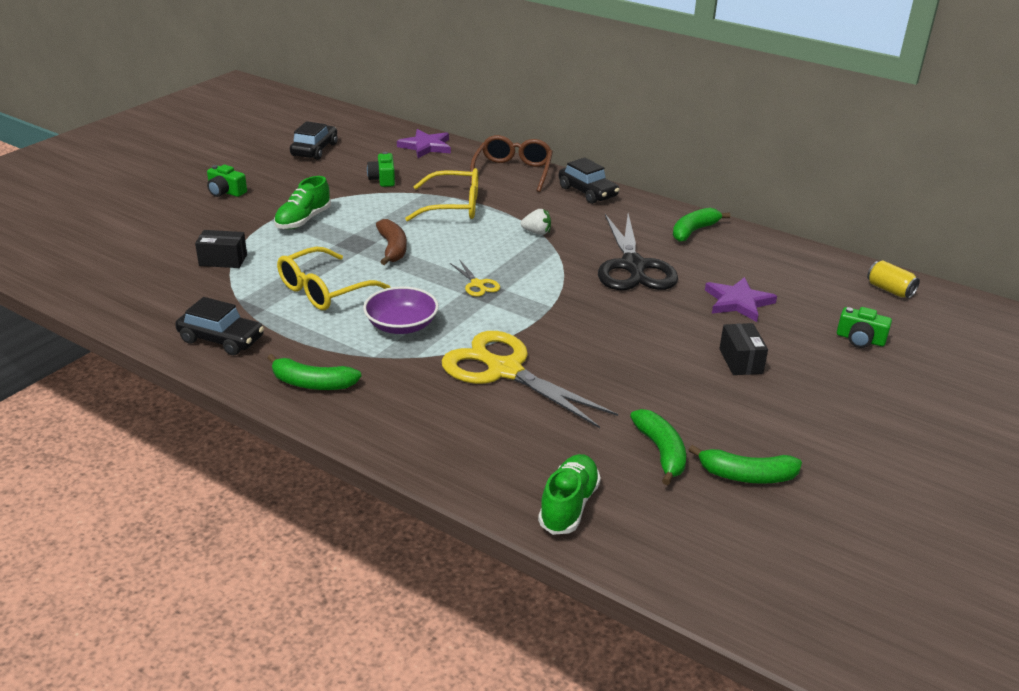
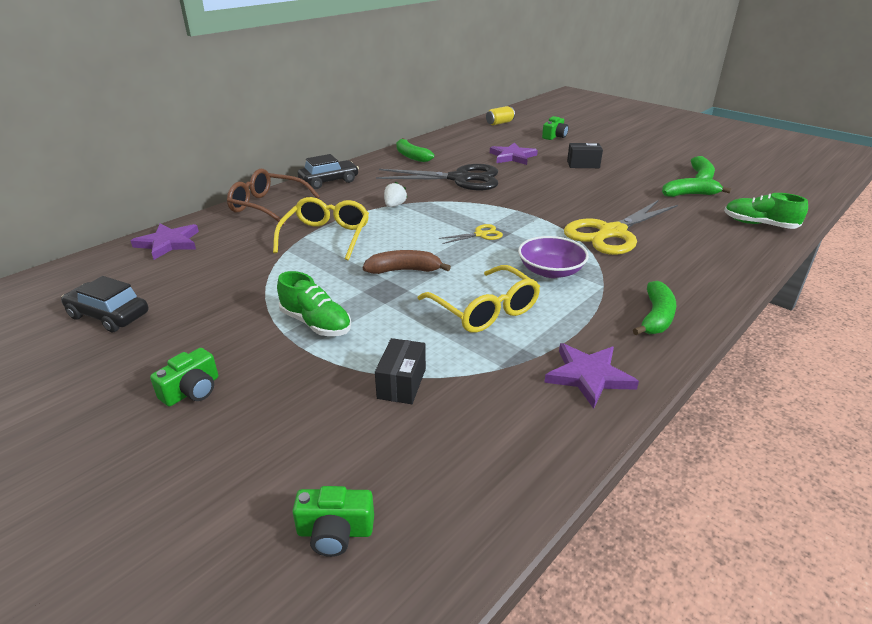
camera: 80 degrees left, 0 degrees up
(221, 339) = (588, 376): black car -> purple star
(383, 179) = (236, 271): green camera -> green camera (335, 532)

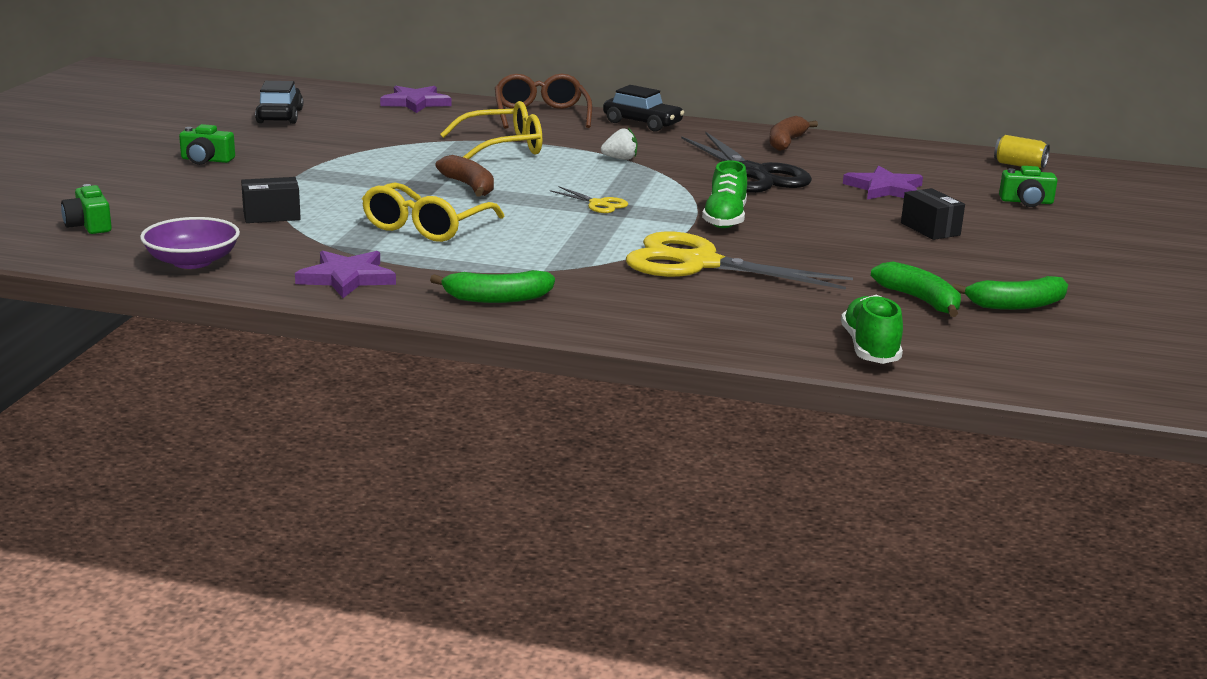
camera: 60 degrees right, 10 degrees down
(316, 323) = (334, 174): green shoe -> green shoe (725, 219)
(411, 156) = (786, 142): green banana -> brown banana
(550, 271) = (548, 244): purple bowl -> purple bowl (192, 261)

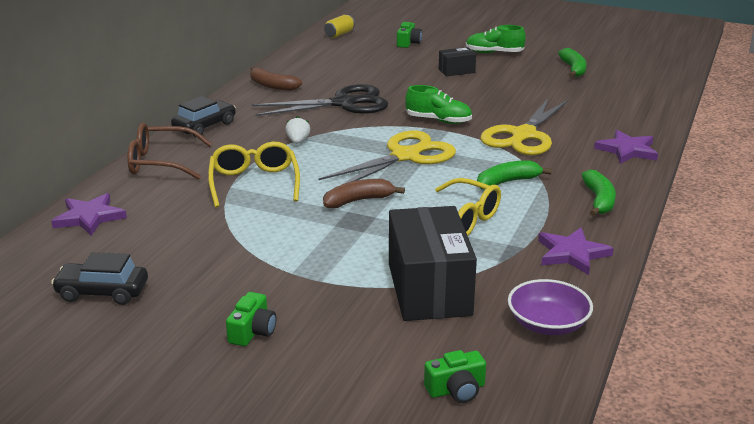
camera: 80 degrees left, 5 degrees up
(271, 216) = (429, 289): black box -> black box, size x2.14
(598, 204) = (405, 156): yellow scissors -> yellow scissors, size x2.30
(870, 348) = (643, 108): green shoe -> green shoe (494, 53)
(884, 189) = (380, 72): purple star -> purple star (627, 150)
(920, 300) = (572, 88): green banana -> green banana (507, 182)

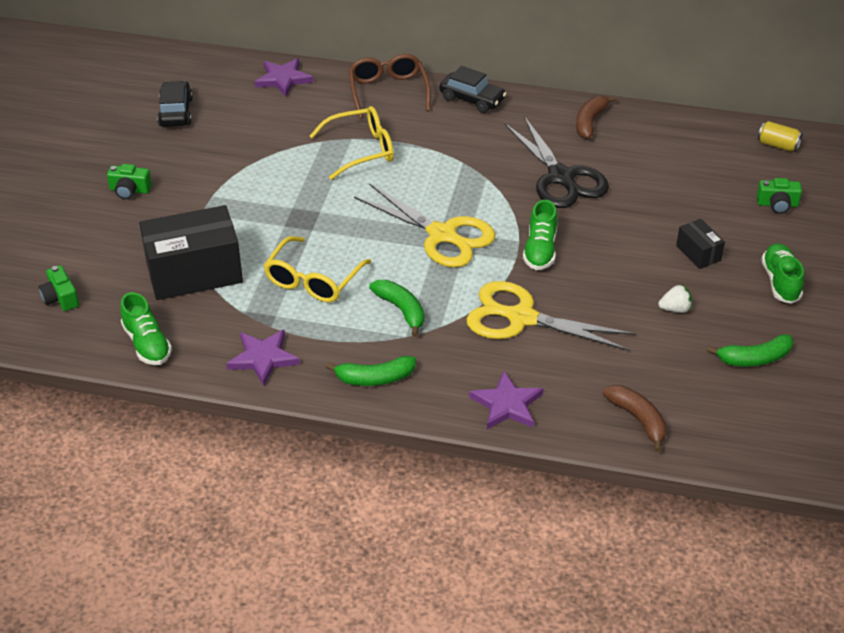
camera: 80 degrees right, 15 degrees up
(298, 141) = (456, 161): white strawberry -> white strawberry (675, 309)
(358, 201) = (340, 215): brown banana -> brown banana (638, 419)
(547, 324) = (147, 344): purple bowl -> green shoe

